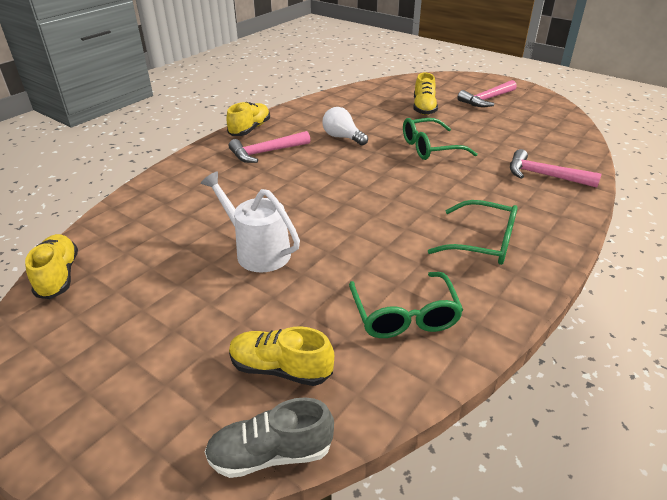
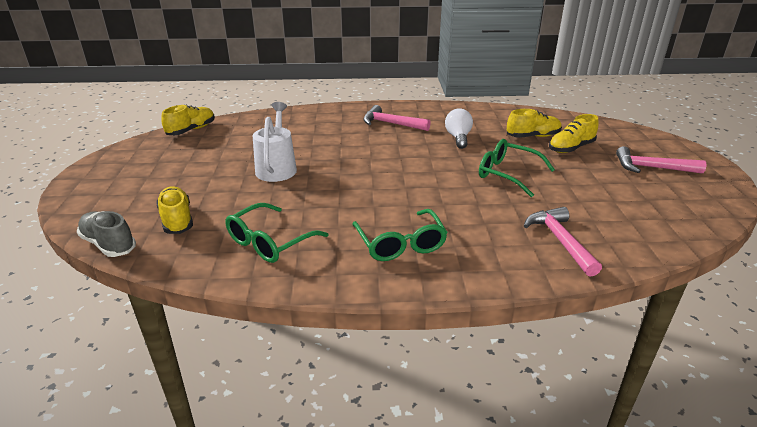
camera: 50 degrees right, 5 degrees down
(250, 129) = (411, 107): yellow shoe -> yellow shoe (533, 136)

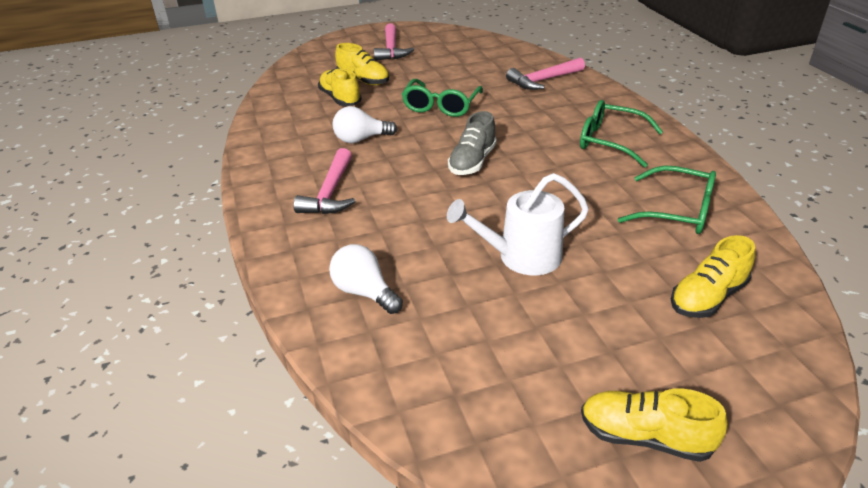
camera: 105 degrees left, 5 degrees up
(109, 244) = (806, 334): grey shoe -> grey shoe (472, 162)
(191, 130) = (438, 425): yellow shoe -> yellow shoe (645, 437)
(289, 124) = (364, 292): none -> white light bulb
(400, 244) = (610, 141): green glasses -> green glasses turned 120 degrees counterclockwise

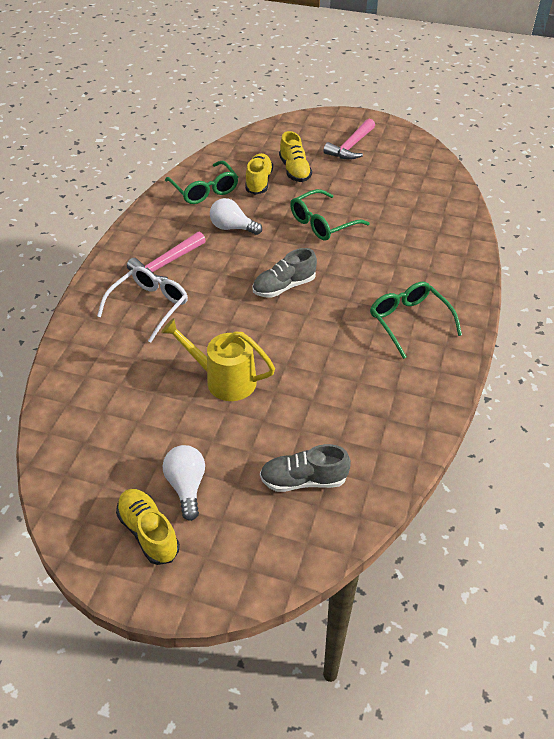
camera: 35 degrees right, 10 degrees up
(359, 234) = (149, 306): none -> white glasses
(364, 292) = (108, 349): white light bulb -> white light bulb (187, 486)
(521, 257) = (223, 379): white watering can -> yellow watering can
(543, 80) = (434, 235): pink hammer -> none
(677, 211) = (375, 408): green glasses -> green glasses (204, 190)
(707, 297) = (303, 480): yellow shoe -> grey shoe

